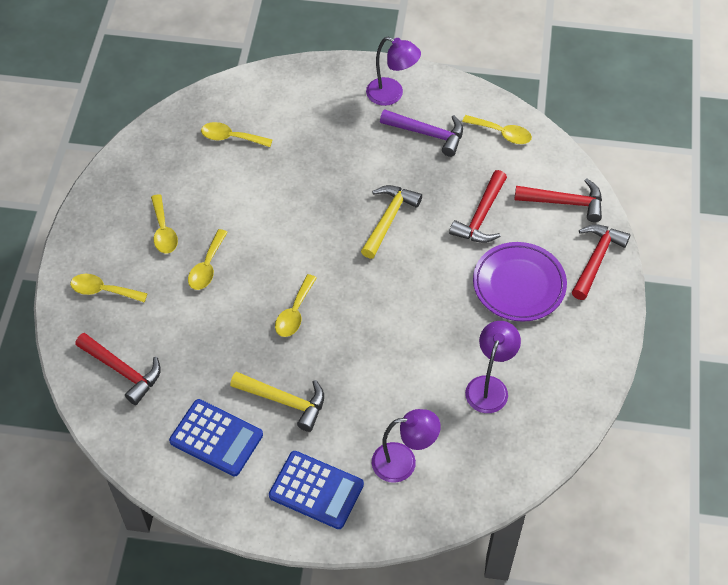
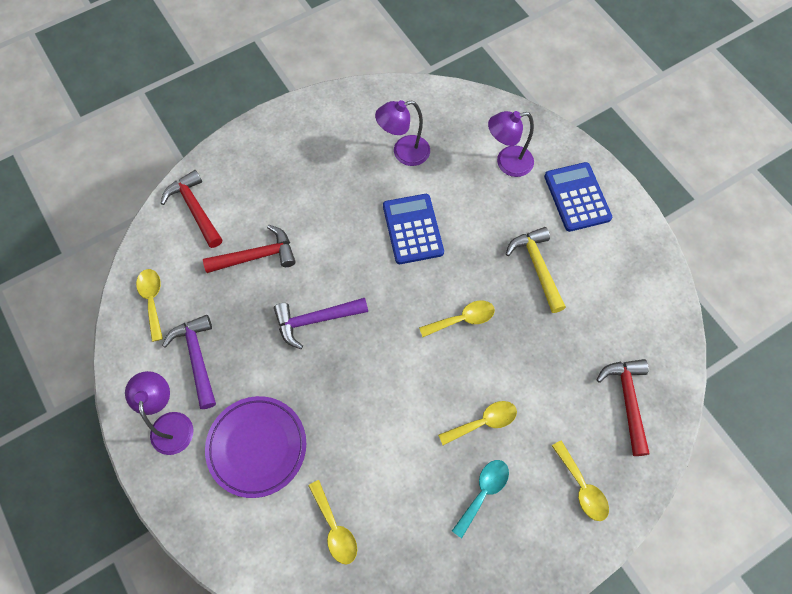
camera: 130 degrees left, 10 degrees up
(163, 231) = (483, 492): yellow spoon -> turquoise spoon
(216, 438) = (607, 287): blue calculator -> blue calculator (412, 229)
(388, 219) = (315, 320): yellow hammer -> purple hammer
(403, 462) = (507, 163): purple lamp -> purple lamp turned 60 degrees counterclockwise
(519, 285) = (302, 189): purple plate -> purple plate (257, 447)
(596, 259) = (235, 157): red hammer -> none

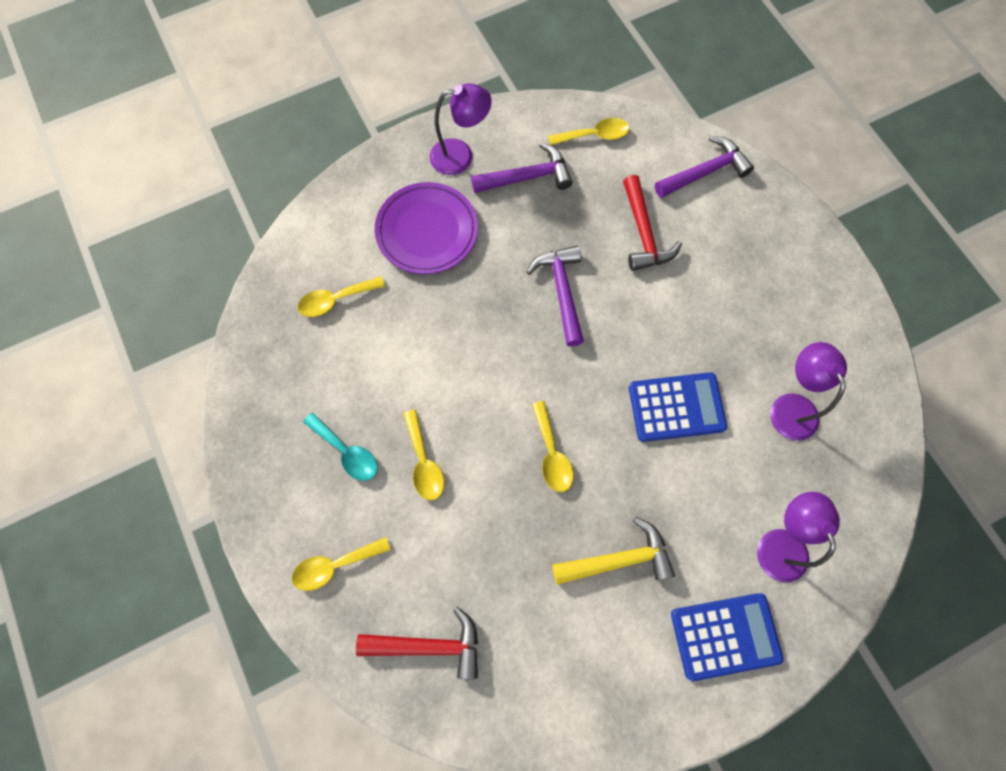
camera: 95 degrees right, 5 degrees up
(195, 208) = (705, 172): red hammer -> purple hammer

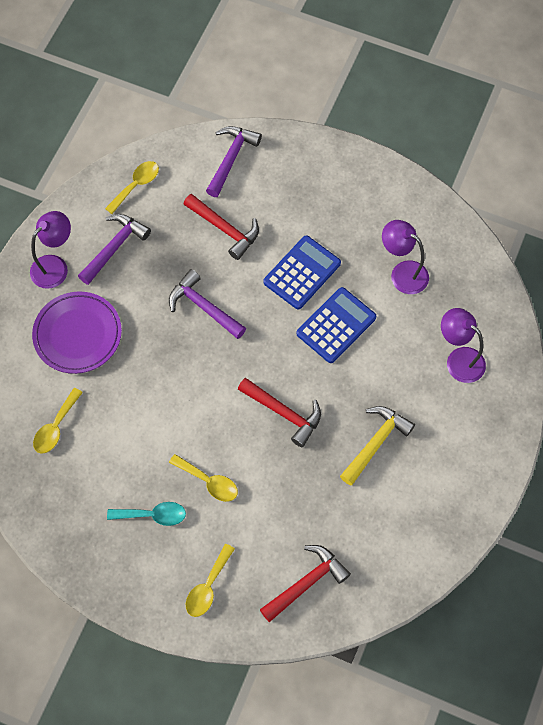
camera: 40 degrees left, 5 degrees down
(552, 454) = (284, 413): yellow spoon -> red hammer
(725, 636) = (470, 436): blue calculator -> blue calculator (302, 273)

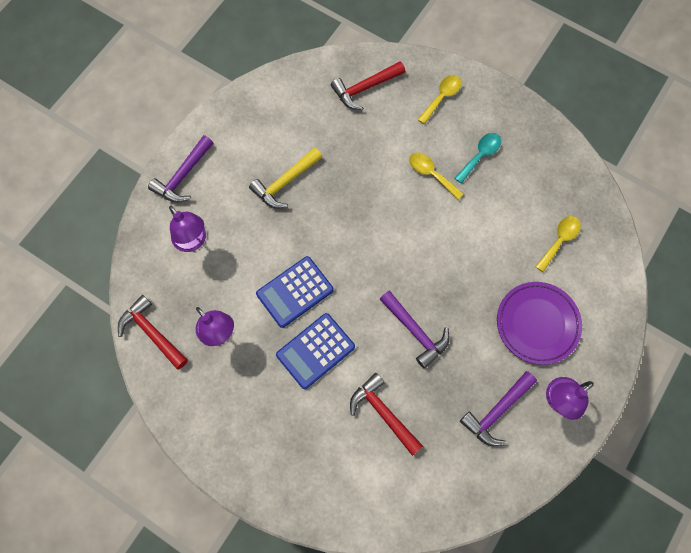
camera: 170 degrees left, 5 degrees up
(136, 185) = (469, 483): yellow spoon -> none
(153, 515) = (480, 155): turquoise spoon -> turquoise spoon turned 120 degrees clockwise
(231, 158) = (364, 499): purple hammer -> purple hammer (183, 176)
(284, 413) = (358, 220): red hammer -> red hammer (152, 332)

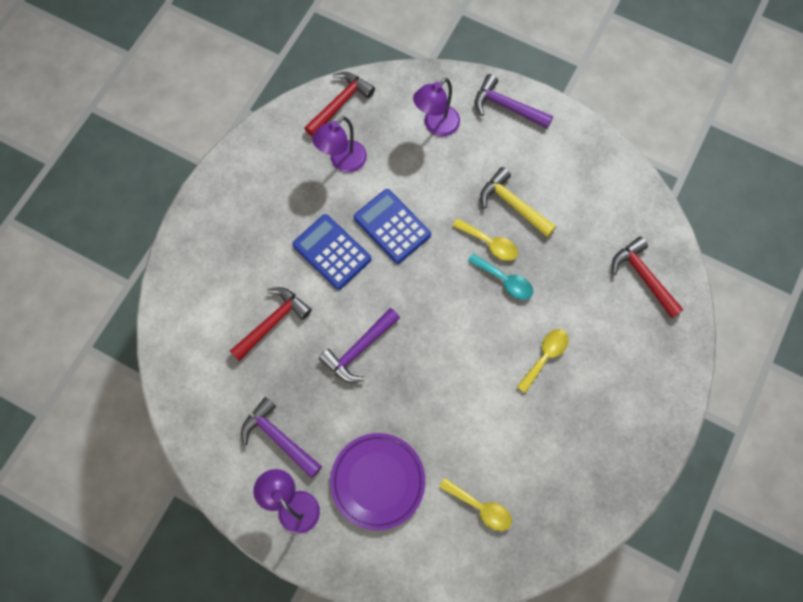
camera: 85 degrees right, 0 degrees up
(442, 97) = (647, 364): yellow spoon -> yellow spoon (490, 243)
(480, 155) = (577, 412): turquoise spoon -> turquoise spoon (505, 280)

